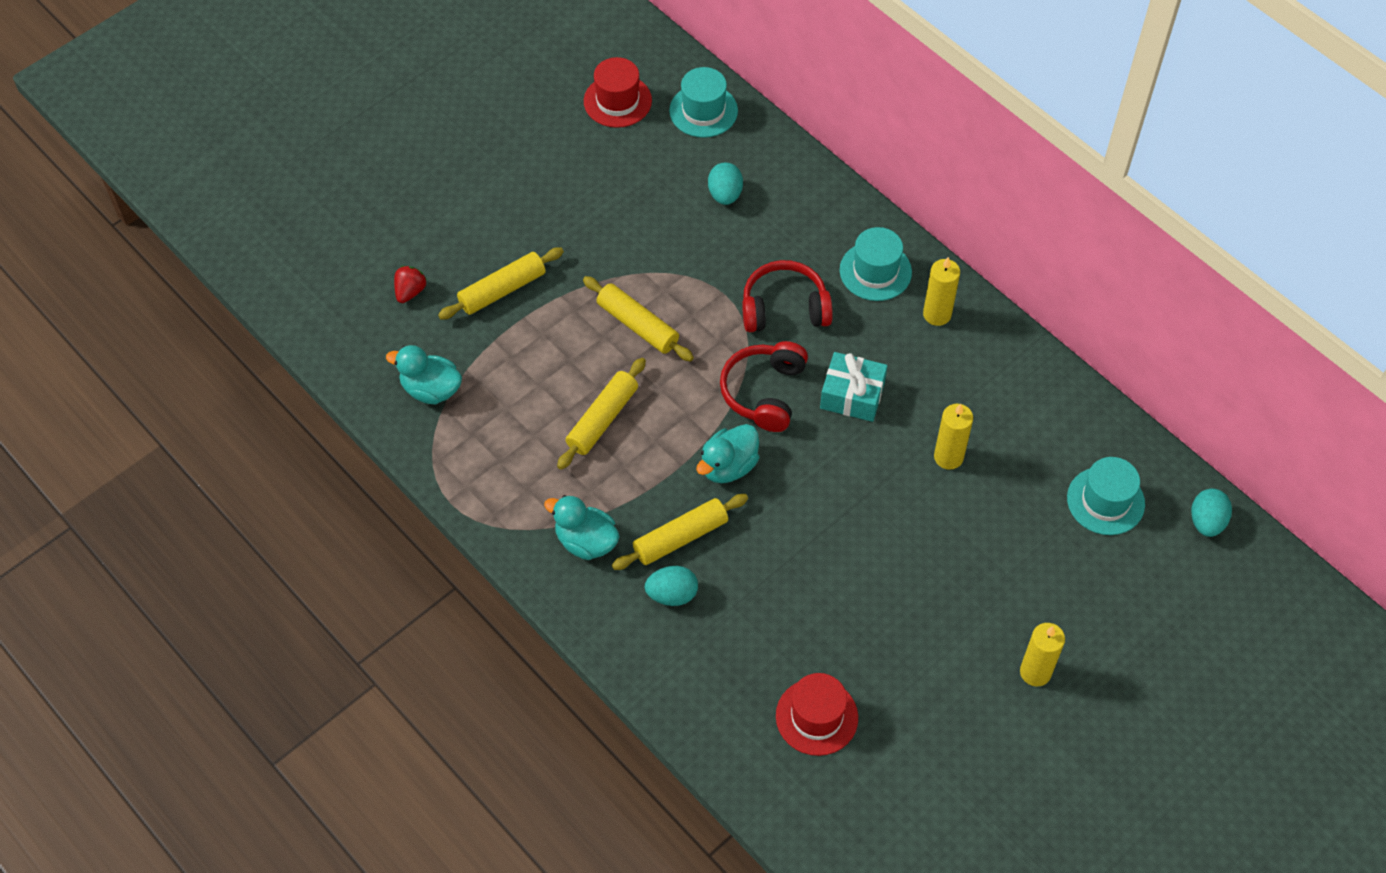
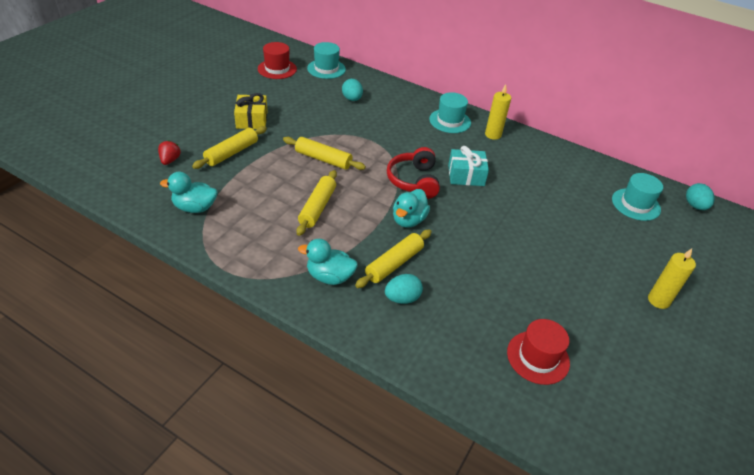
camera: 20 degrees left, 15 degrees down
(548, 221) = (252, 120): none -> yellow gift
(784, 308) = (407, 142): red headphones -> none
(948, 457) = (537, 196): yellow candle -> none

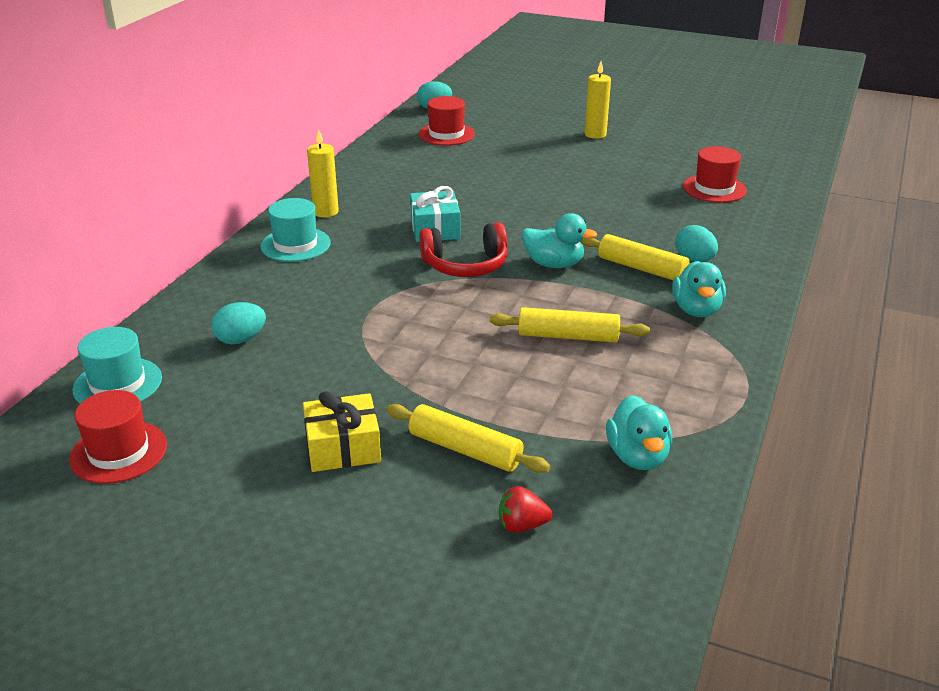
camera: 95 degrees left, 10 degrees down
(323, 159) = (444, 346): yellow rolling pin -> none
(636, 204) = (446, 134): turquoise hat -> red hat

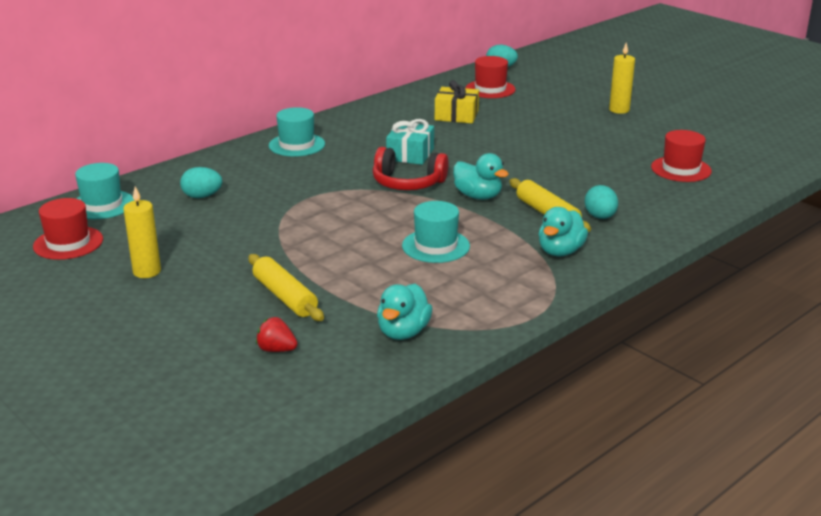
camera: 25 degrees right, 5 degrees down
(325, 212) = (340, 127): yellow candle -> yellow candle (147, 271)
(343, 447) = (205, 275): yellow gift -> yellow gift (456, 115)
(568, 336) = (435, 246): yellow rolling pin -> turquoise hat

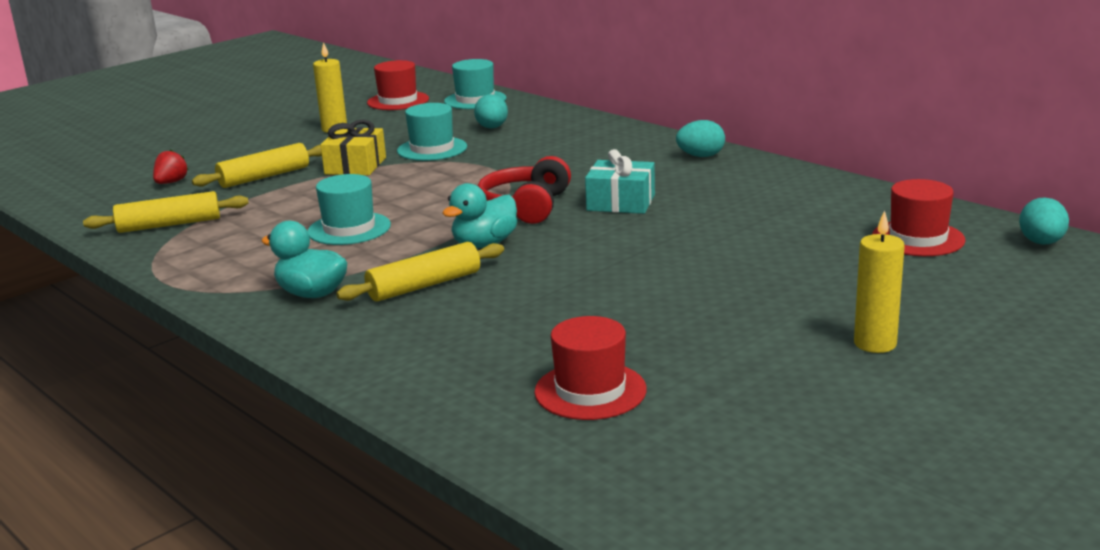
camera: 90 degrees right, 5 degrees down
(296, 145) = (639, 149): turquoise hat -> turquoise hat (432, 149)
(403, 332) = (169, 225): turquoise duck -> yellow rolling pin
(456, 115) = (780, 221): yellow gift -> yellow gift (355, 166)
(600, 217) = (408, 319): turquoise egg -> turquoise egg (701, 156)

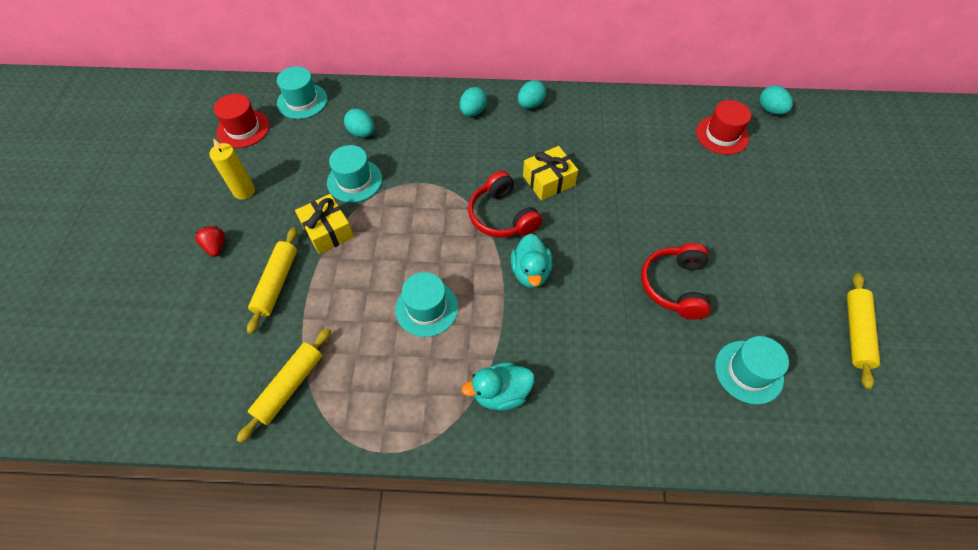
camera: 45 degrees left, 35 degrees up
(171, 182) = (209, 334): red strawberry -> red strawberry (216, 246)
(424, 285) = (553, 338): yellow rolling pin -> yellow rolling pin (856, 332)
(590, 391) = (748, 372): red hat -> turquoise hat
(621, 202) = (548, 181): turquoise gift -> yellow gift
(624, 307) = (674, 286): none -> red headphones
(626, 144) = (473, 112): none -> turquoise egg
(875, 344) = (805, 242): yellow candle -> none

